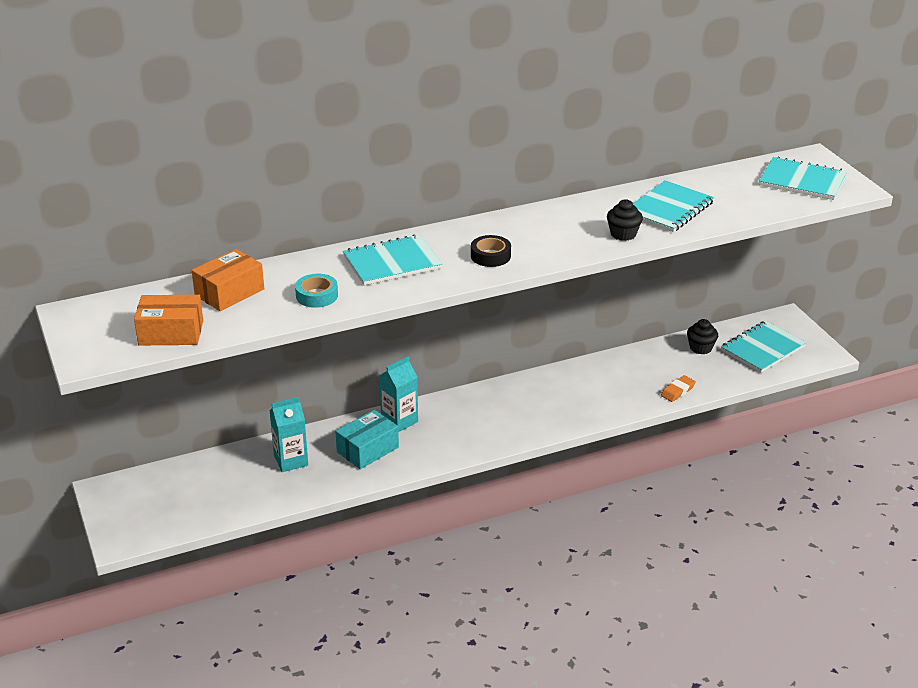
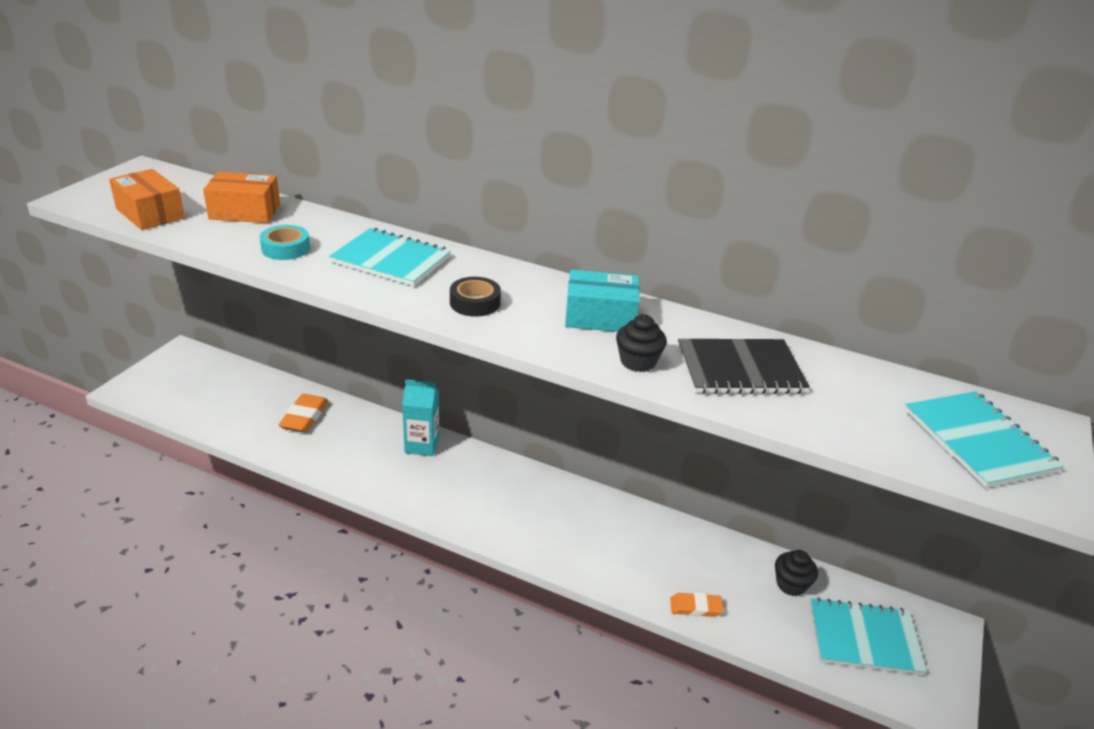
camera: 45 degrees right, 0 degrees up
(291, 461) = (304, 417): turquoise carton -> orange eraser
(367, 449) = (362, 449): turquoise box -> turquoise box (600, 317)
(668, 209) = (740, 369): turquoise notebook -> black notebook

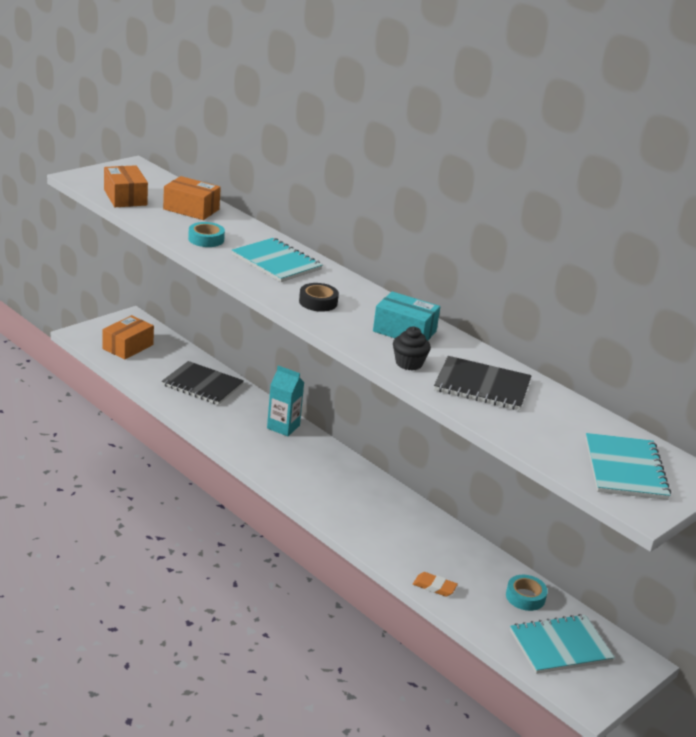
camera: 20 degrees right, 5 degrees down
(192, 391) = (128, 347): none -> orange box
(304, 417) = (202, 385): orange eraser -> black notebook
(791, 584) = (525, 597): black cupcake -> turquoise tape
(864, 638) = (560, 646): turquoise notebook -> turquoise notebook turned 45 degrees counterclockwise

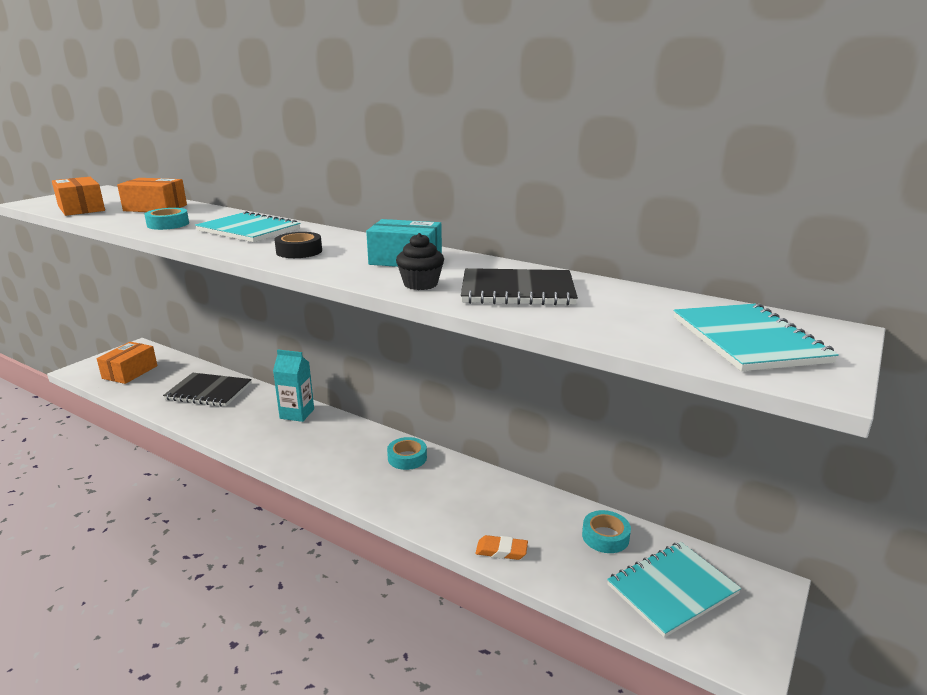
camera: 10 degrees left, 5 degrees down
(376, 492) = (407, 458): none -> turquoise tape

